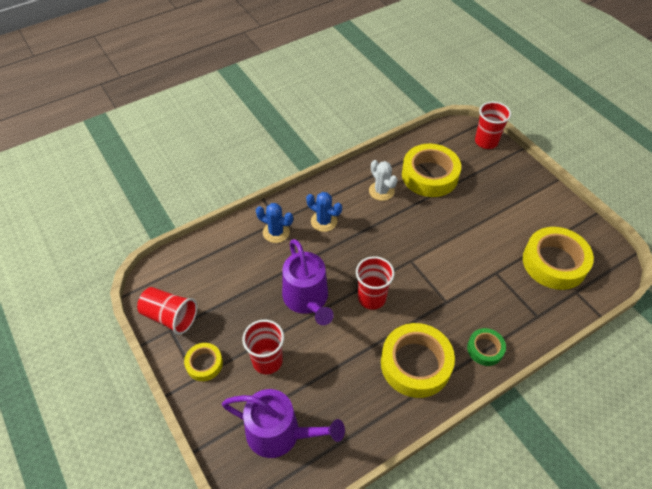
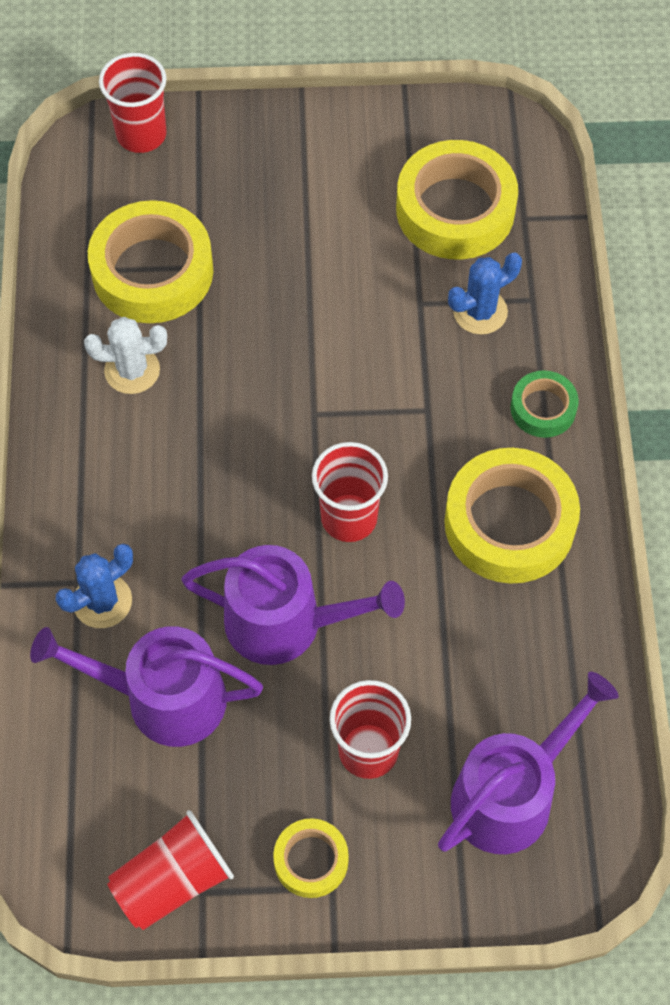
camera: 60 degrees left, 10 degrees up
(247, 273) = (163, 698): none -> purple watering can
(324, 221) = (134, 505): blue cactus -> blue cactus (480, 312)

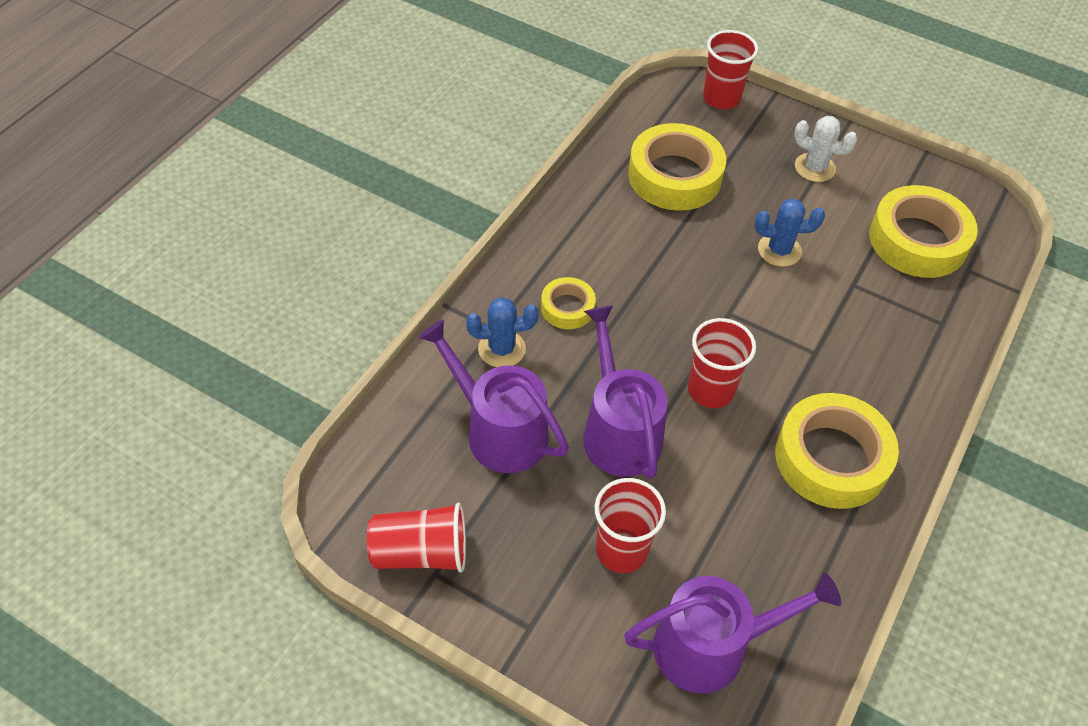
camera: 30 degrees right, 10 degrees down
(132, 370) = (620, 225): white cactus -> white cactus (815, 168)
(285, 622) = (618, 431): purple watering can -> purple watering can turned 150 degrees counterclockwise
(311, 860) = (527, 600): yellow tape -> yellow tape (567, 308)
(480, 312) = (896, 311): blue cactus -> blue cactus (779, 250)
(543, 408) = (906, 397): green tape -> none

